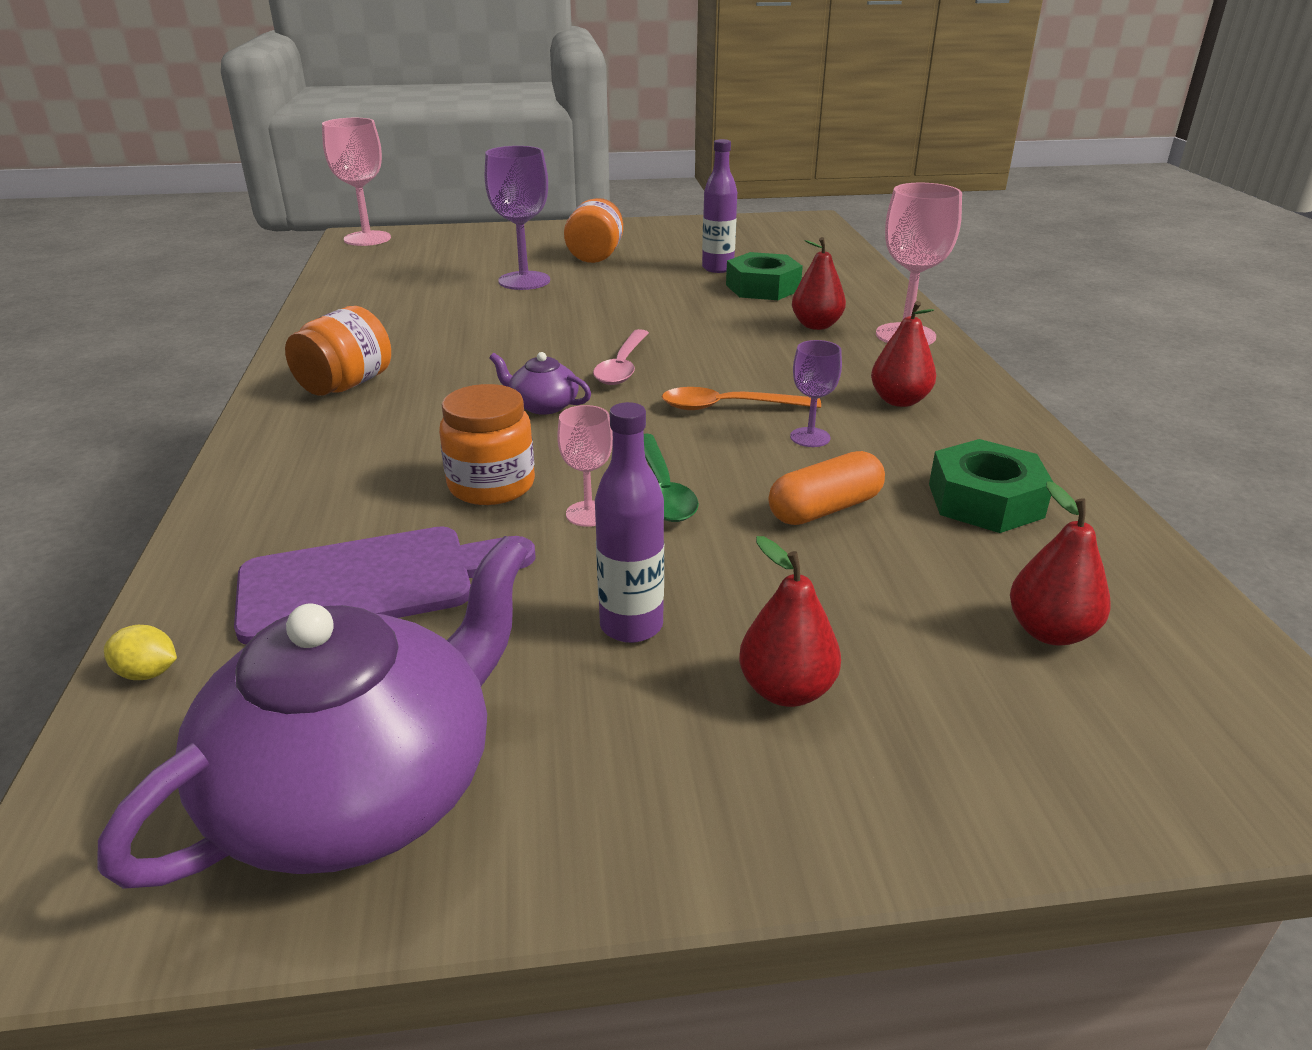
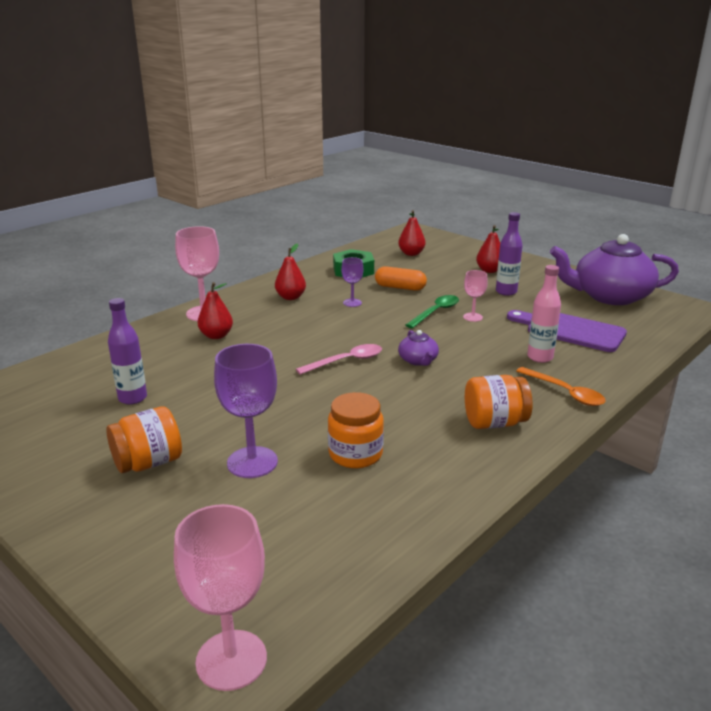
camera: 130 degrees left, 5 degrees down
(148, 673) = (659, 337): yellow lemon -> none
(374, 492) = (540, 357): none -> pink bottle
(491, 485) = (491, 340): orange jar -> orange jar (355, 454)
(729, 407) = (350, 324): orange spoon -> orange spoon (565, 392)
(762, 287) = (162, 369): green nut -> none

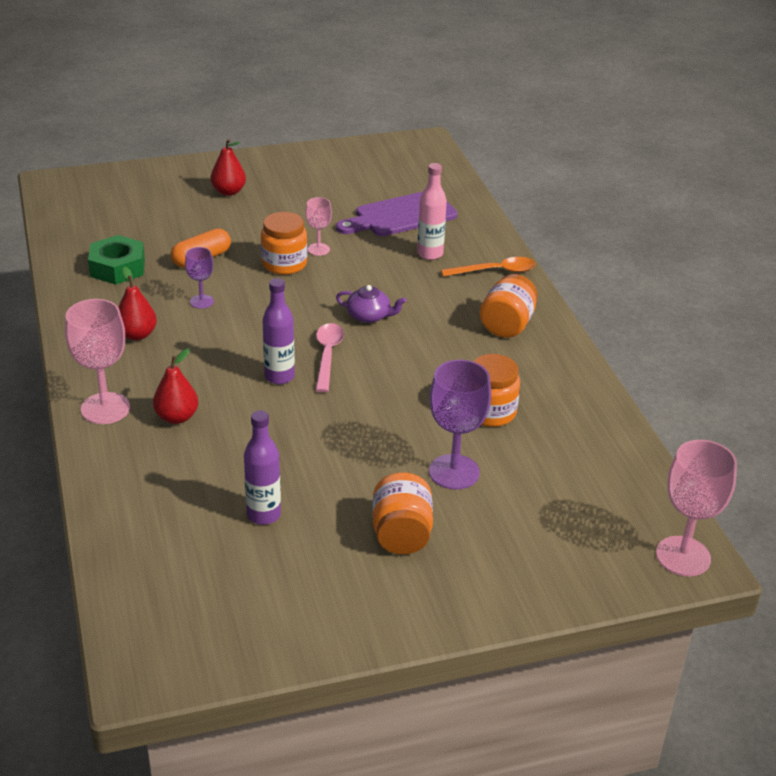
camera: 60 degrees left, 10 degrees up
(411, 254) = (121, 214): red pear -> none
(435, 312) = (284, 264): green spoon -> orange jar
(506, 292) = (288, 207): purple bottle -> purple bottle (279, 377)
(610, 296) = (361, 163): purple teapot -> none

